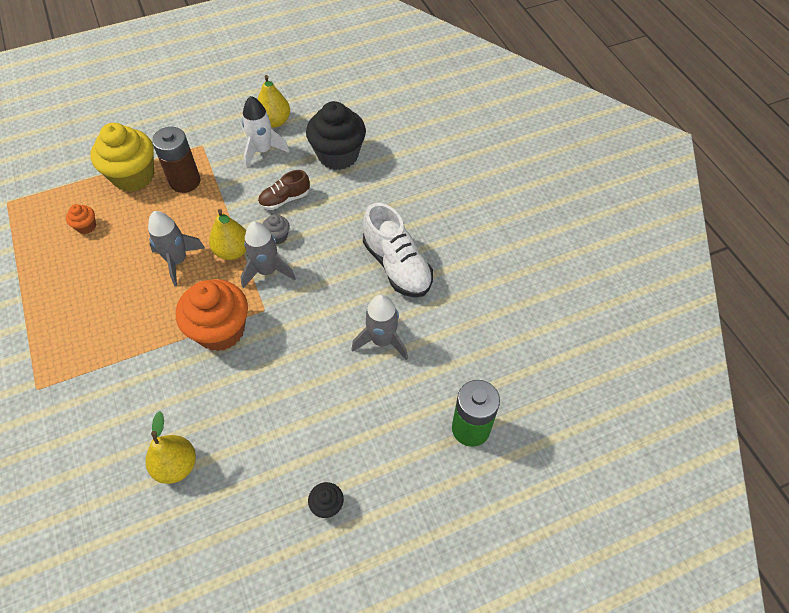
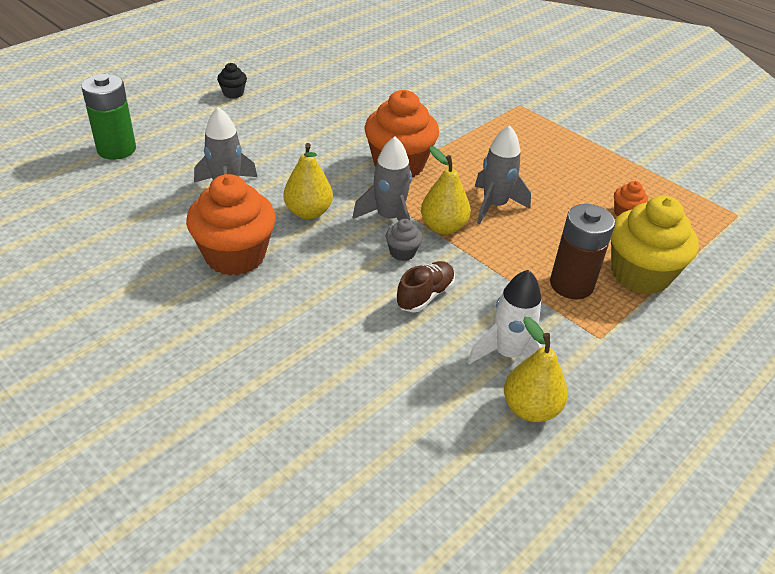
camera: 155 degrees right, 15 degrees down
(176, 466) = (367, 90): yellow pear -> yellow pear (308, 212)
(338, 155) = (390, 378): black cupcake -> none
(397, 266) = (235, 256): white shoe -> orange cupcake

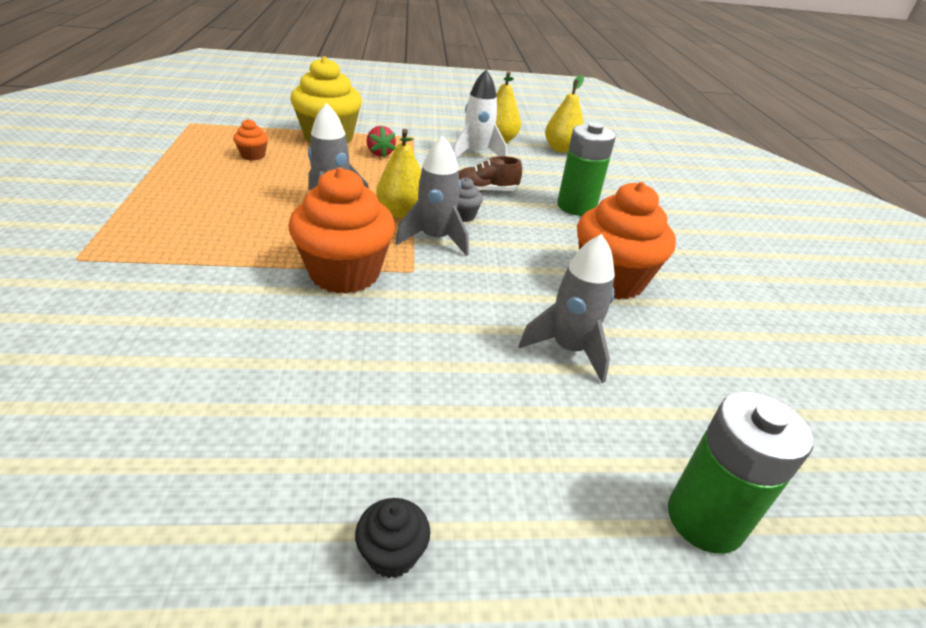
camera: 140 degrees left, 5 degrees down
(308, 212) = (503, 280): yellow pear -> yellow pear (561, 149)
(329, 331) = (576, 206): none -> green battery
(571, 284) = (380, 153): brown battery -> red strawberry

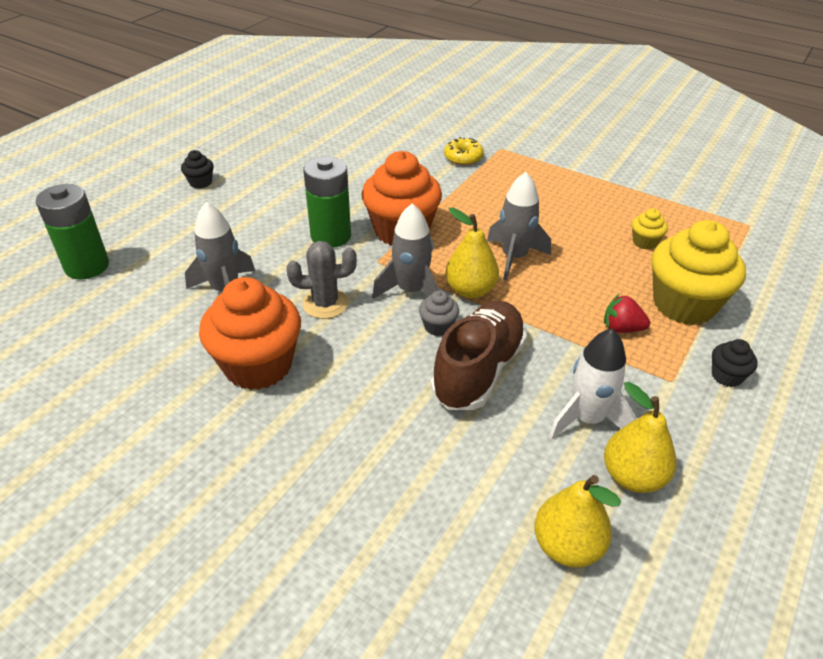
camera: 130 degrees right, 5 degrees up
(121, 280) = (463, 157): none -> yellow donut
(253, 155) = (645, 242): orange cupcake -> yellow cupcake
(389, 124) = (726, 376): none -> black cupcake
(485, 191) = (478, 370): brown shoe -> brown shoe, size x1.72
(505, 277) = (325, 304): none -> grey cactus
(576, 206) = (390, 433): green battery -> green battery (331, 236)

